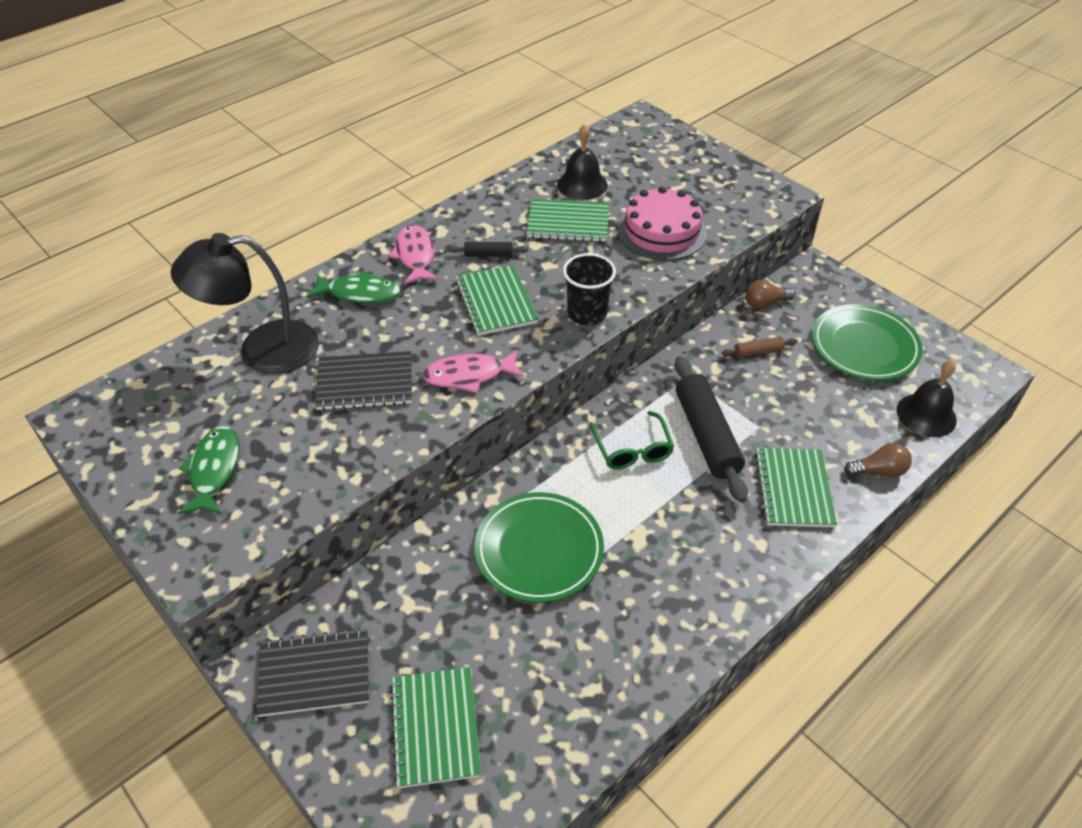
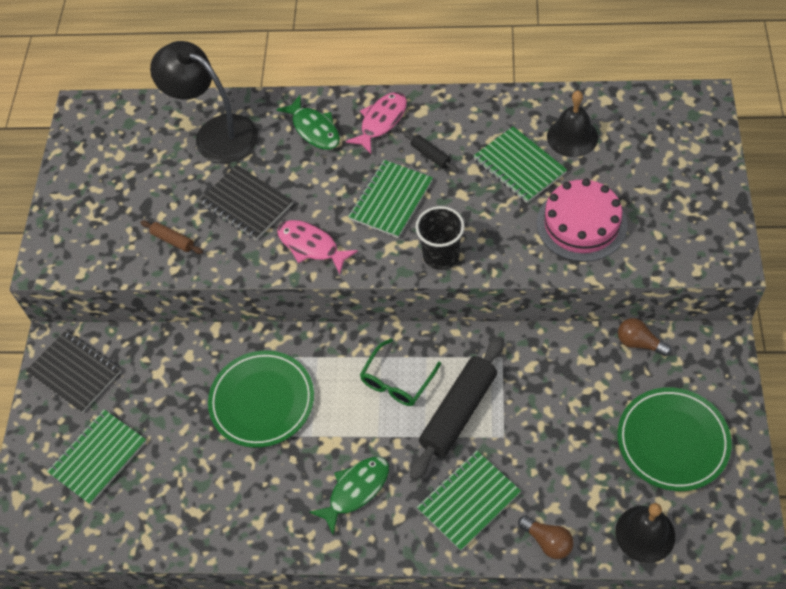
camera: 50 degrees right, 10 degrees up
(214, 470) = (111, 203): green fish -> green fish (356, 490)
(758, 352) = (579, 379): brown rolling pin -> brown rolling pin (173, 240)

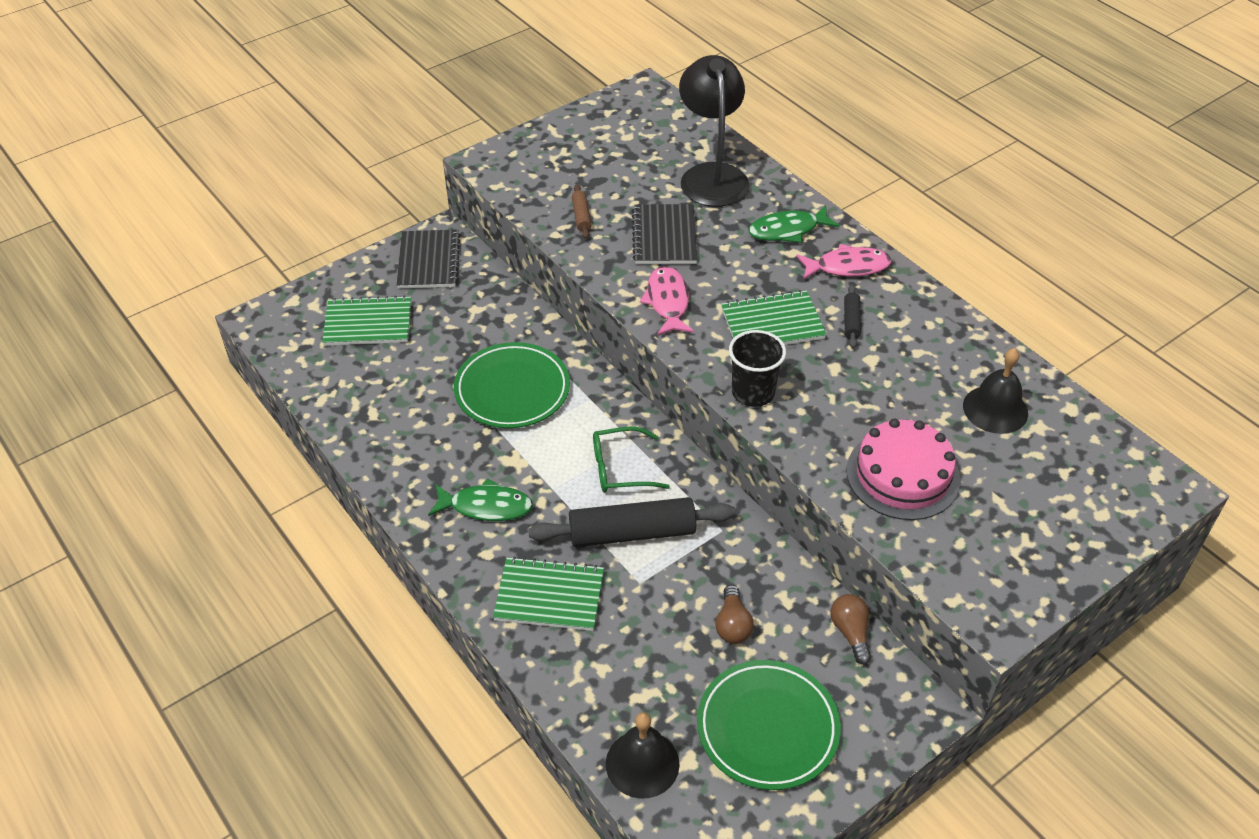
camera: 45 degrees right, 10 degrees down
(314, 129) = (787, 230): green fish -> green fish turned 60 degrees clockwise
(519, 166) = (914, 390): green notebook -> none
(547, 541) = (562, 684): brown light bulb -> brown light bulb (732, 624)

